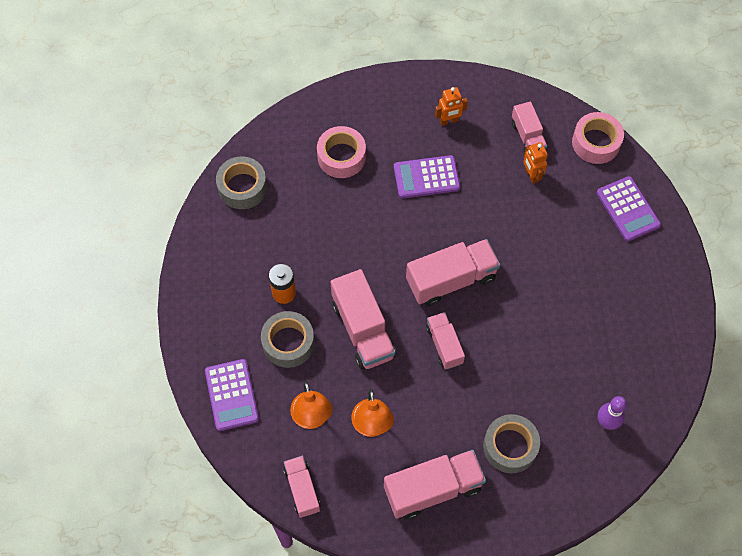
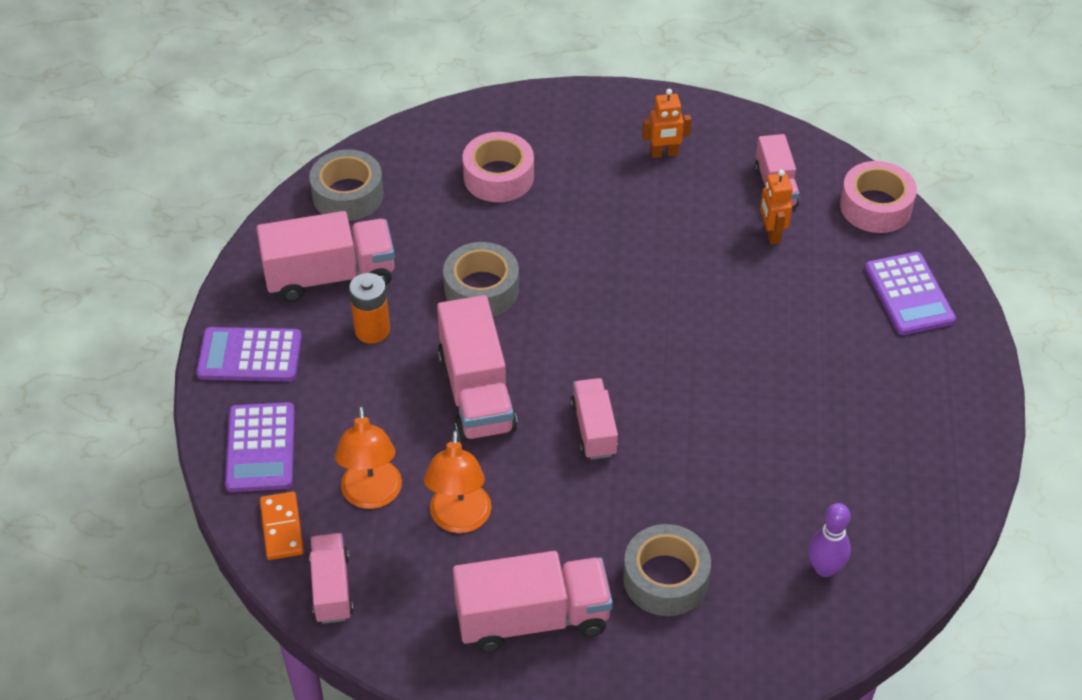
camera: 10 degrees right, 15 degrees down
(260, 451) = (282, 528): none -> orange domino
(288, 343) = (362, 393): grey tape -> grey tape (481, 289)
(426, 177) = (615, 216): purple calculator -> purple calculator (250, 355)
(451, 280) = (623, 348): pink truck -> pink truck (330, 276)

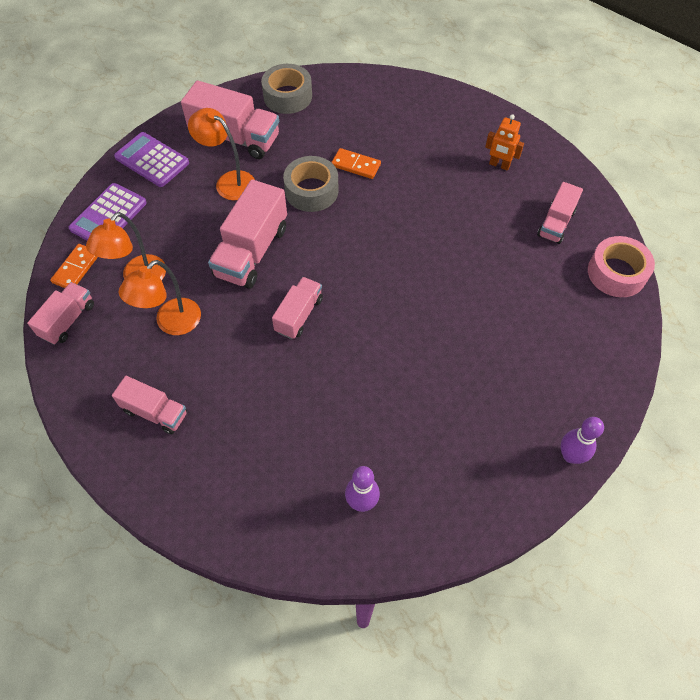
camera: 35 degrees right, 10 degrees up
(372, 330) = (229, 181): orange battery -> orange lamp
(498, 176) = (383, 128): pink tape -> none
(506, 234) = (355, 165): none -> orange domino
(532, 618) = (155, 412): pink truck -> pink truck, size x0.60
(665, 578) = (255, 440): grey tape -> none
(771, 234) = (525, 253): orange robot -> none
(909, 294) = (588, 346): purple calculator -> none
(976, 406) = (570, 455): none -> purple bowling pin

